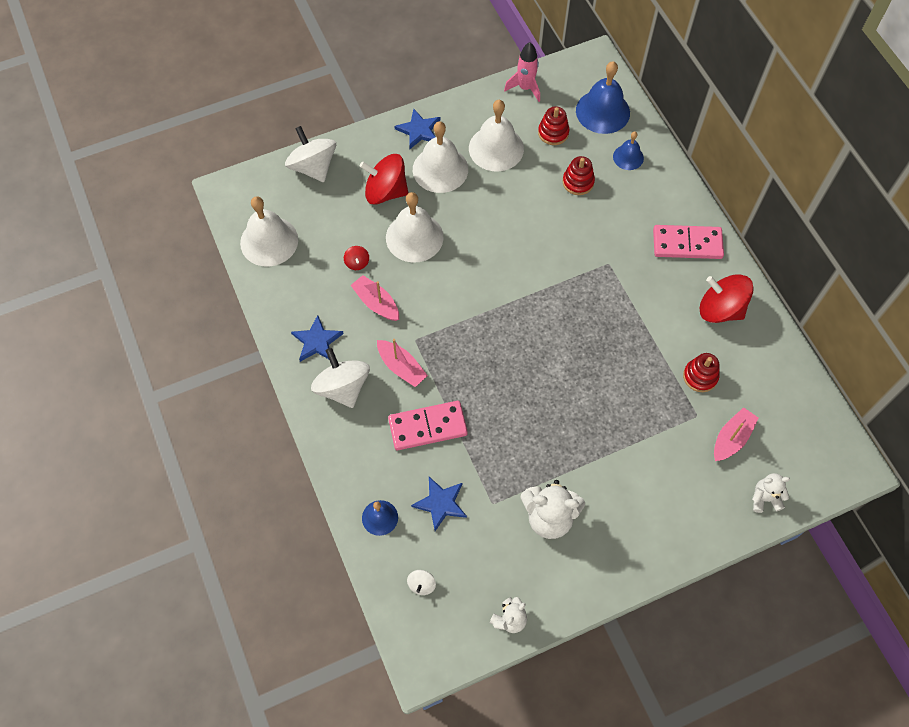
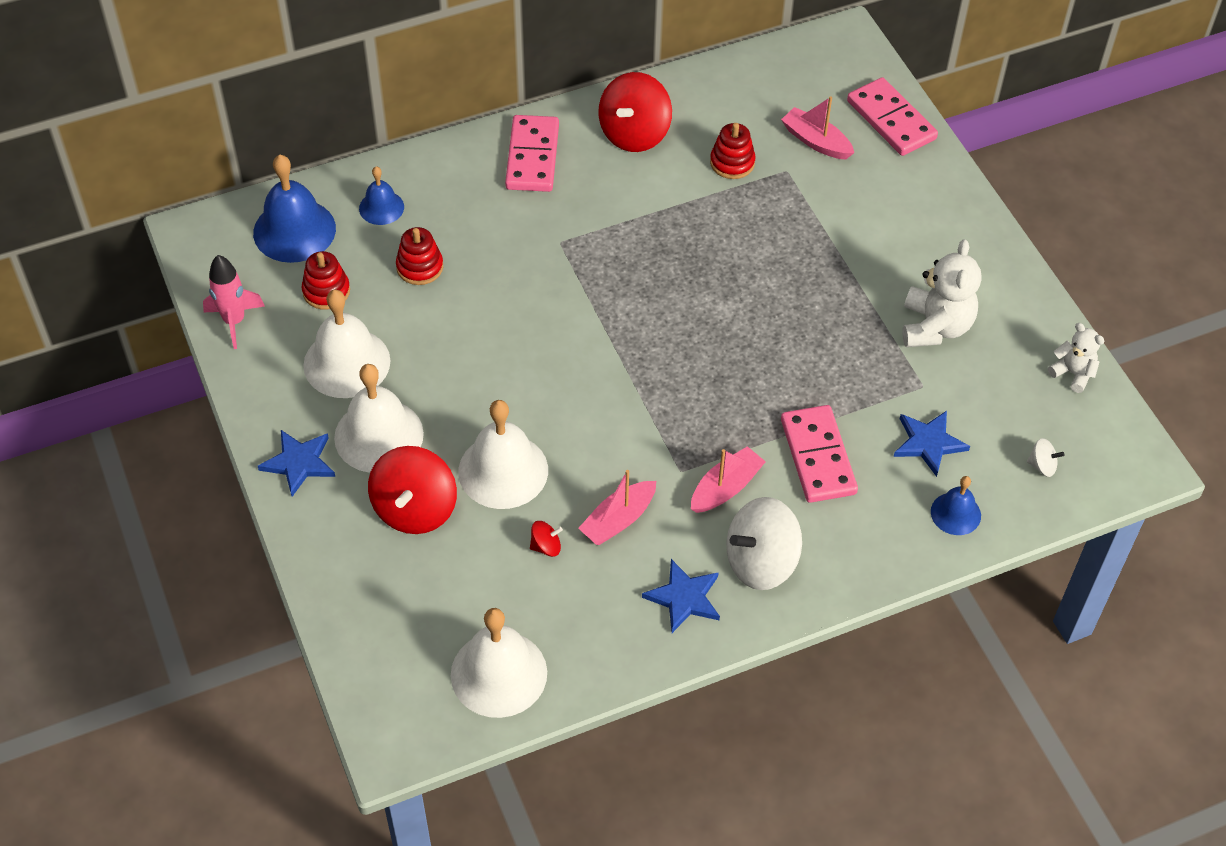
camera: 90 degrees left, 10 degrees down
(313, 167) = (355, 613): white spinning top -> none
(765, 498) = (891, 120): white teddy bear -> pink domino

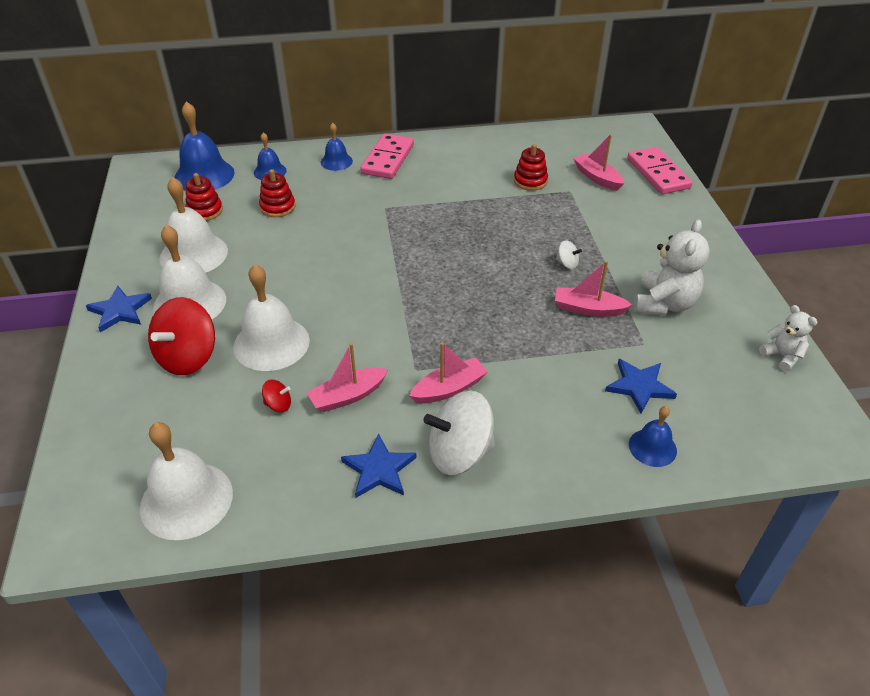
camera: 15 degrees right, 10 degrees down
(234, 321) = (131, 218): pink rocket -> none
(464, 173) = (336, 161): none -> blue bell
(634, 133) = (465, 156): red spinning top -> none
(818, 456) = (537, 379): pink domino -> none
(851, 351) = (588, 309): none -> pink boat
(1042, 466) = (743, 423): white spinning top -> white spinning top (567, 264)

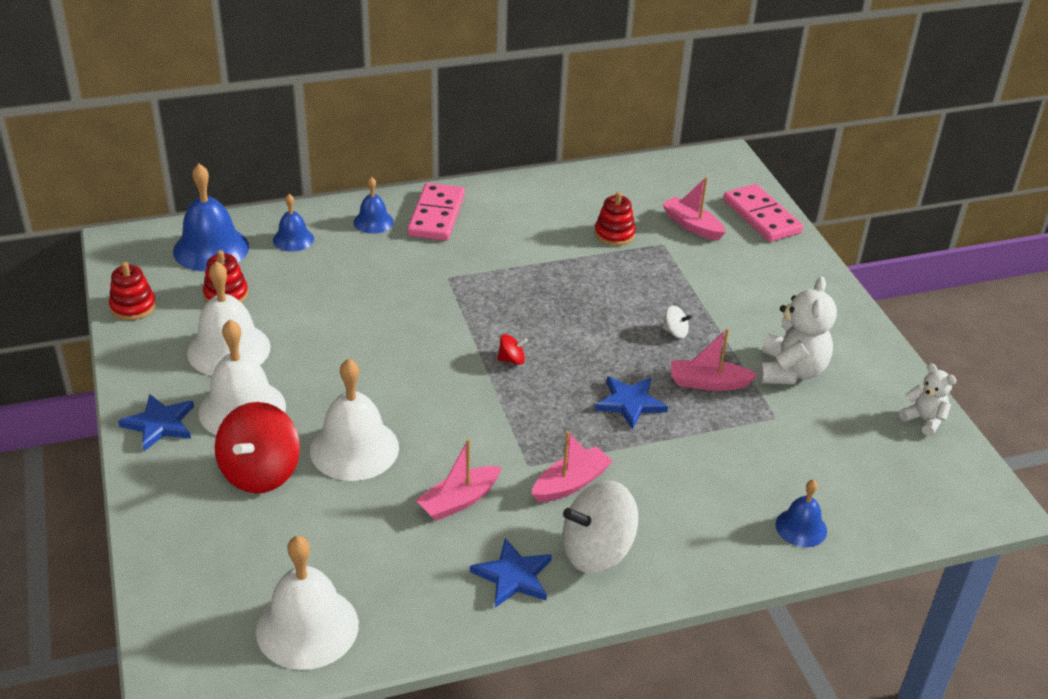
camera: 10 degrees left, 5 degrees down
(277, 207) = (316, 284): red stacking toy -> red stacking toy (133, 306)
(278, 405) = (382, 517): red spinning top -> red spinning top (511, 360)
(639, 386) = (777, 464): blue star -> blue star (630, 403)

